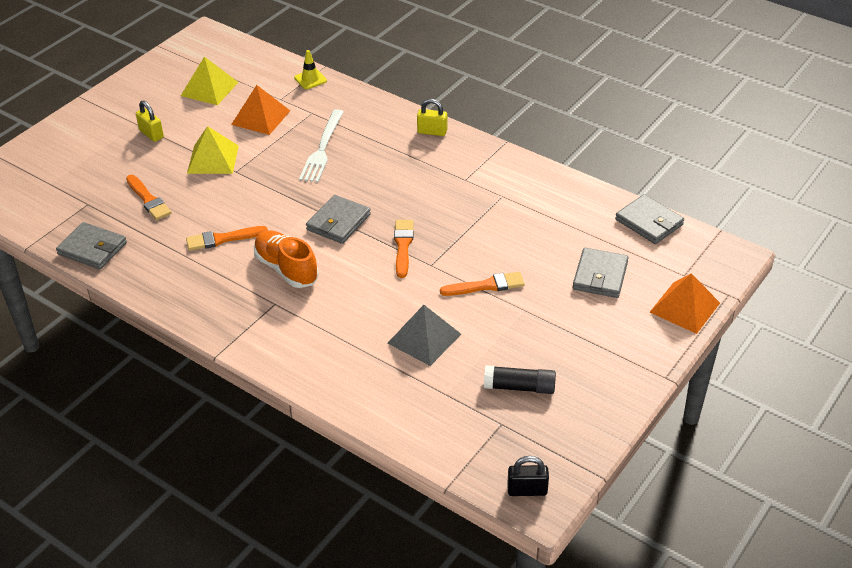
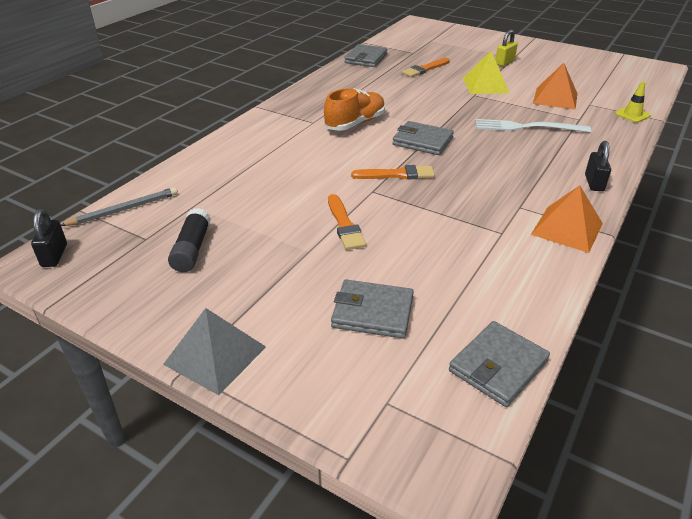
camera: 85 degrees right, 5 degrees down
(209, 89) = (580, 76): yellow pyramid -> none
(222, 239) = (386, 97): orange brush -> none
(424, 338) = (267, 191): grey pyramid -> grey pyramid (215, 355)
(432, 132) = (594, 183): yellow padlock -> black padlock
(448, 449) = (124, 209): none -> grey pencil
(685, 307) = (316, 398): orange pyramid -> orange pyramid (567, 229)

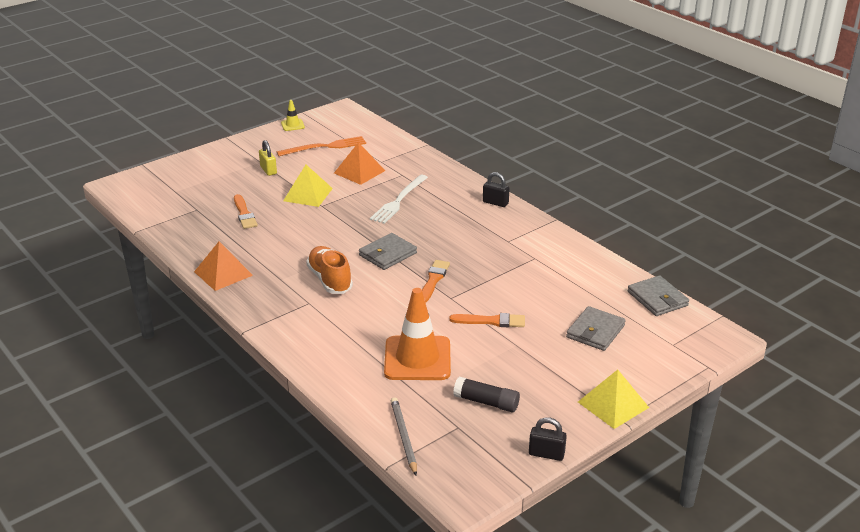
camera: 70 degrees left, 5 degrees down
(54, 255) = (458, 482): black padlock -> black padlock (546, 454)
(215, 355) = (613, 404): grey pyramid -> yellow pyramid
(252, 192) = (417, 358): none -> orange traffic cone
(366, 58) = (185, 240): grey wallet -> none
(567, 229) = (543, 232): orange pyramid -> orange pyramid (223, 273)
(577, 75) = (325, 147): none -> orange fork
(632, 114) = (411, 151): yellow traffic cone -> yellow traffic cone (292, 125)

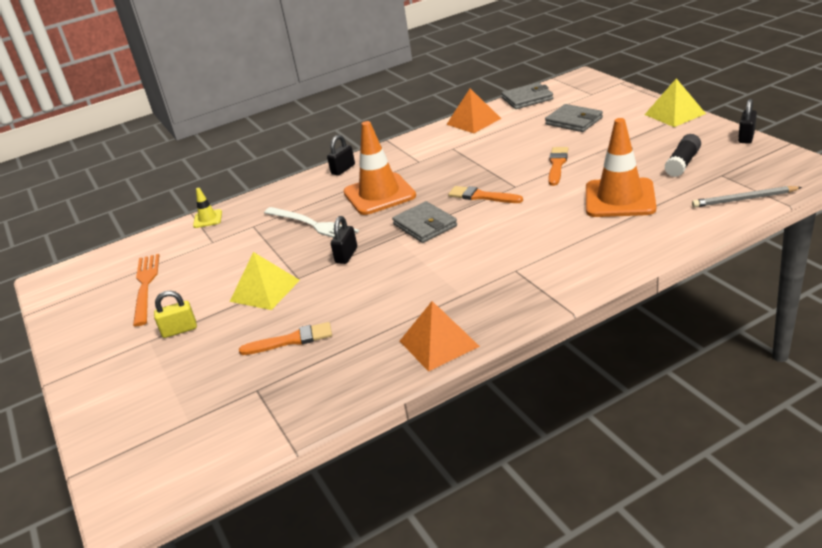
camera: 75 degrees left, 0 degrees up
(292, 125) = (59, 320): yellow traffic cone -> yellow traffic cone (208, 219)
(330, 280) = (470, 259): orange shoe -> none
(348, 222) = (346, 255): none -> black padlock
(359, 172) = (229, 255): orange pyramid -> orange pyramid (473, 121)
(445, 226) = (379, 194): none -> orange traffic cone

